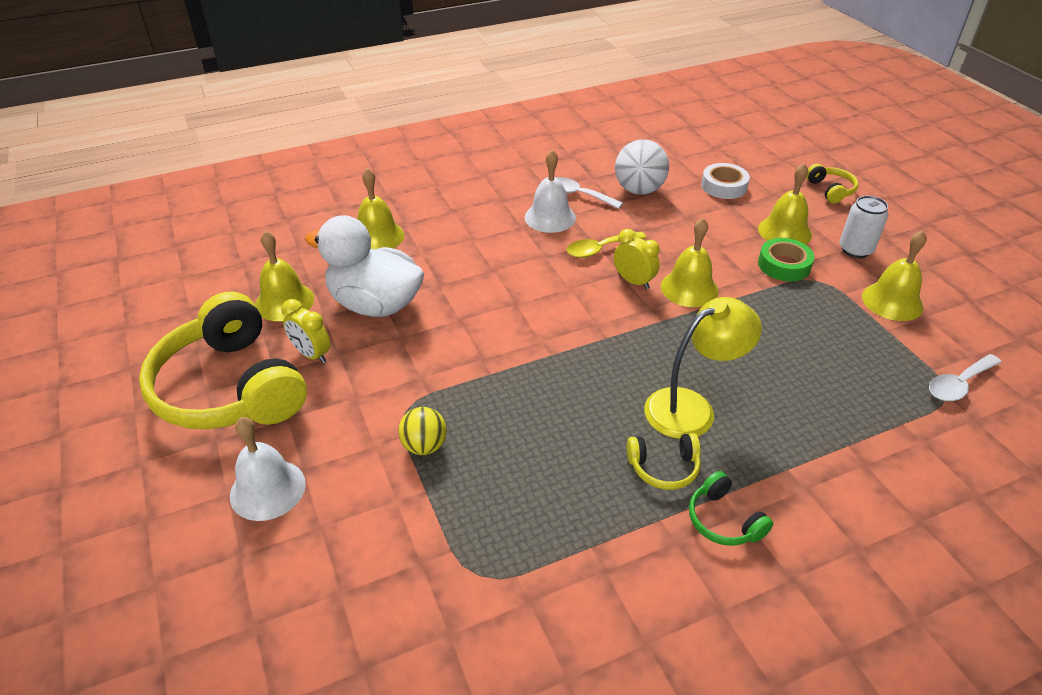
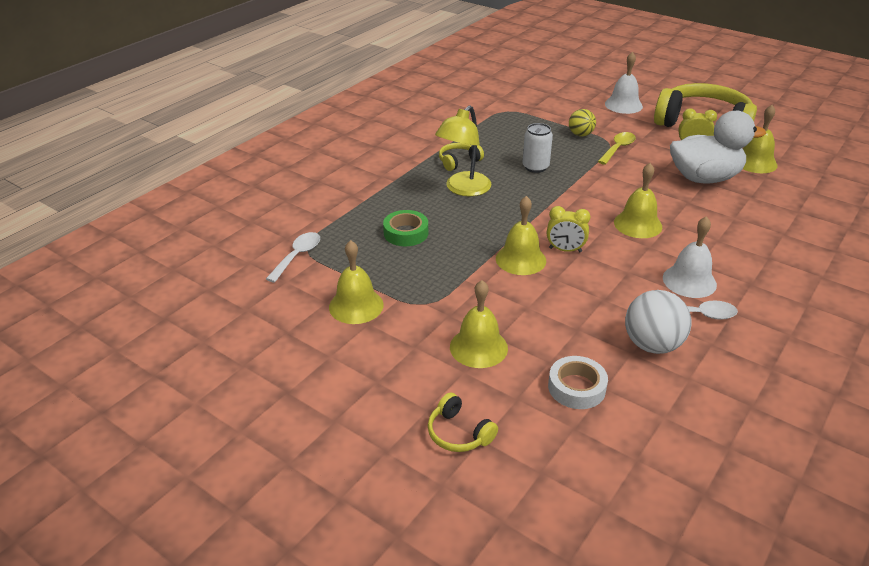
camera: 150 degrees right, 5 degrees down
(377, 237) = (780, 217): yellow bell -> yellow bell (637, 224)
(600, 249) = (617, 267): yellow spoon -> yellow spoon (618, 149)
(723, 520) = (416, 153): green headphones -> none
(784, 265) = (460, 308): green tape -> green tape (406, 233)
(855, 250) = (402, 351): white can -> white can (535, 167)

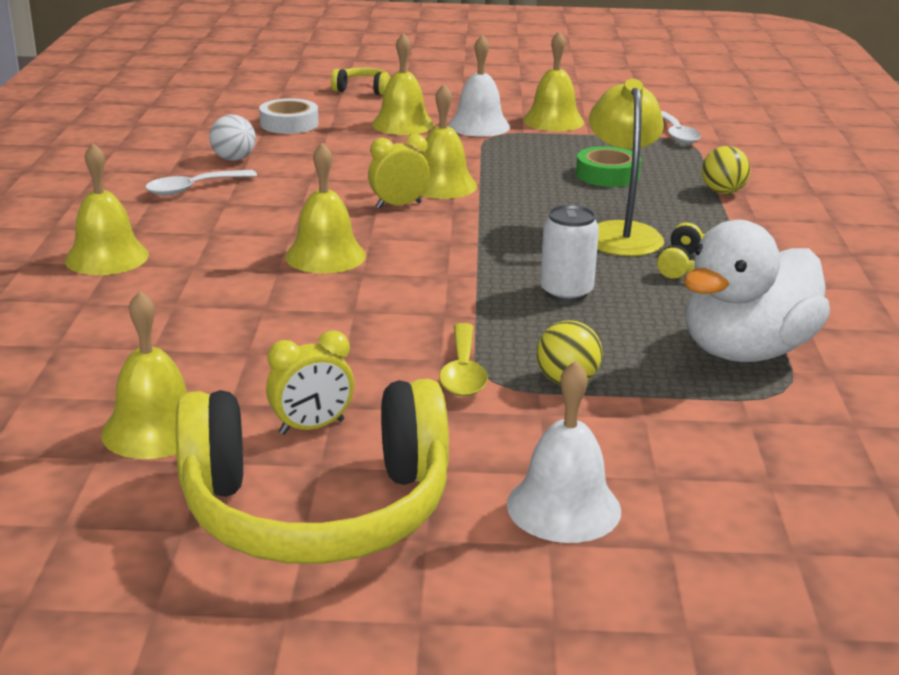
camera: 145 degrees right, 10 degrees down
(364, 197) = (722, 192): none -> yellow ball
(652, 345) = (233, 159): white ball -> white ball, size x0.63
(689, 281) = (216, 214): white bell -> white bell (479, 126)
(704, 178) = (253, 359): white duck -> white duck (746, 351)
(769, 263) = (107, 257): none -> yellow bell

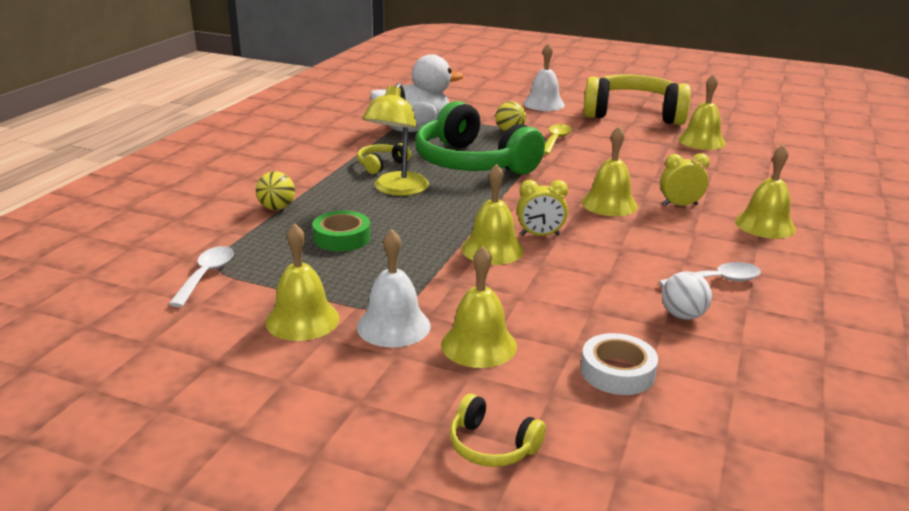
camera: 160 degrees left, 0 degrees up
(312, 427) = (632, 133): yellow clock -> yellow clock (680, 205)
(566, 292) = (472, 163): white can -> green headphones

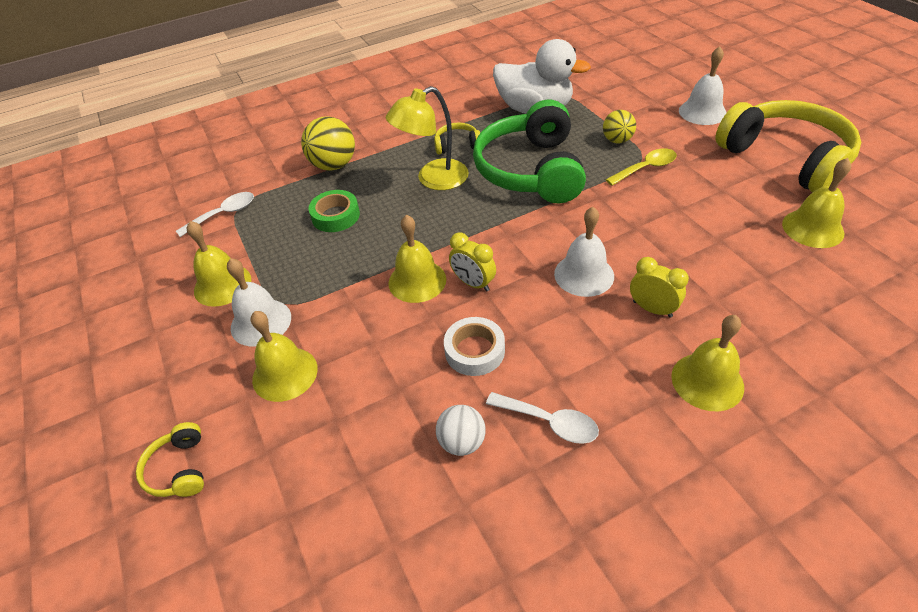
camera: 45 degrees right, 20 degrees up
(277, 208) = (334, 165): yellow ball -> yellow ball, size x1.60
(609, 204) = (584, 274): yellow bell -> white bell
(617, 372) = (334, 464): white tape -> white tape (474, 351)

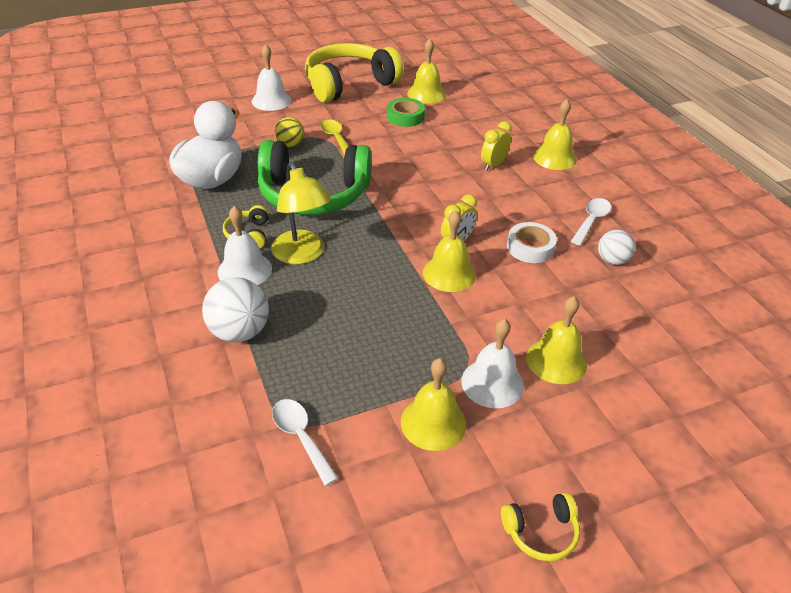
camera: 90 degrees left, 5 degrees down
(179, 469) = (663, 427): yellow headphones -> yellow headphones (541, 532)
(334, 165) = (239, 332): yellow ball -> white ball
(335, 216) = (338, 329): green tape -> green tape (405, 117)
(584, 274) = (455, 187): white bell -> white bell (244, 270)

